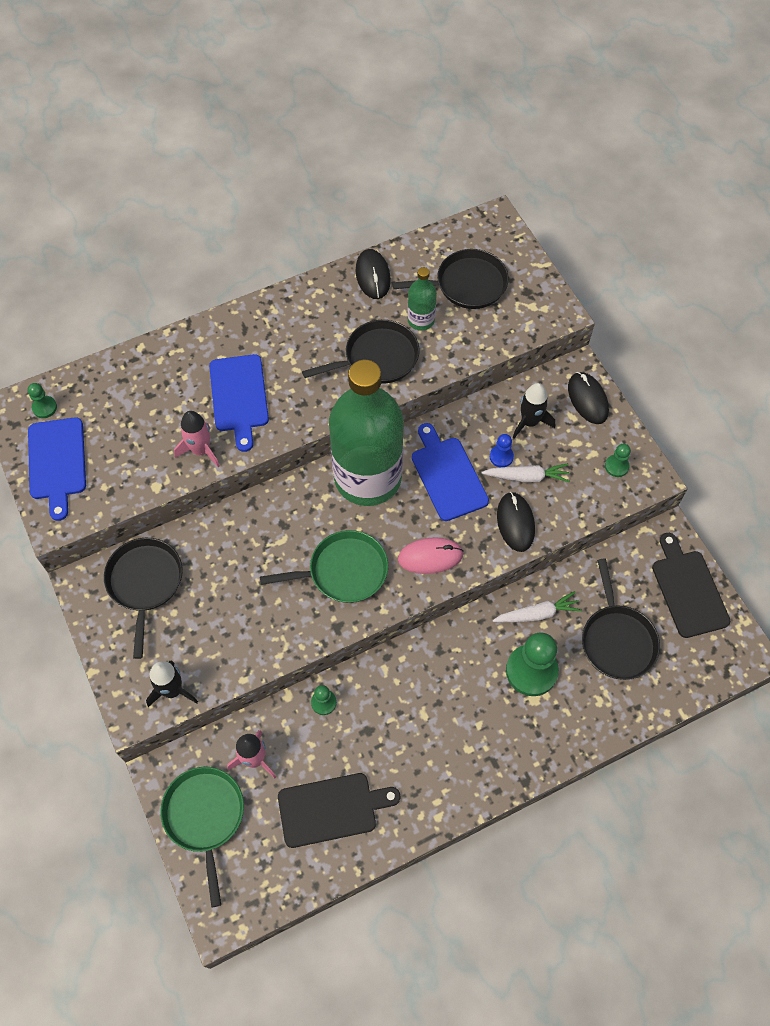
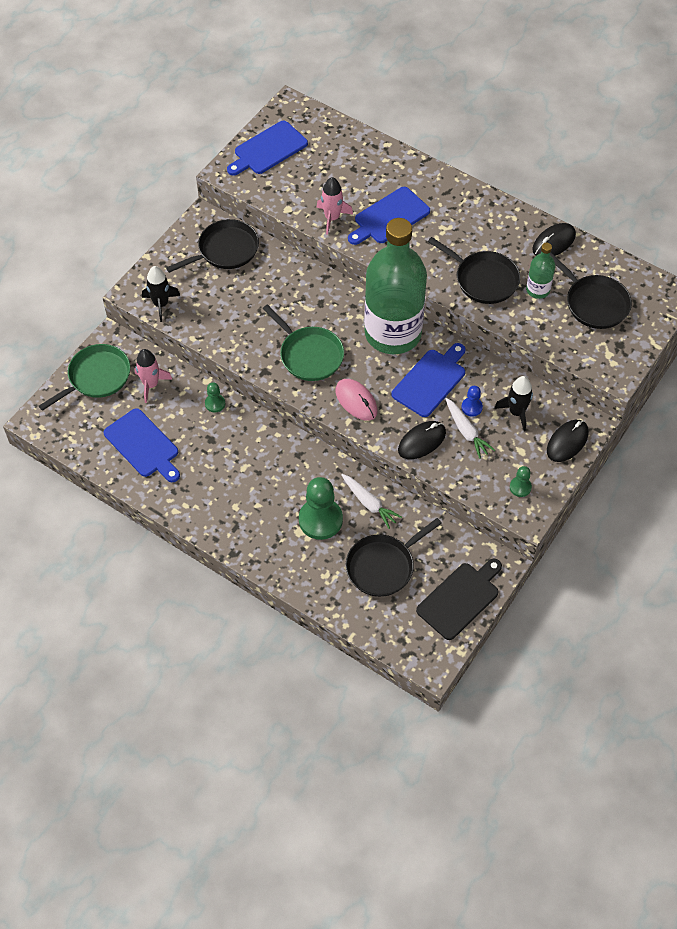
camera: 60 degrees right, 5 degrees down
(44, 407) = (303, 121): green pawn -> none
(331, 809) = (143, 445): black cutting board -> blue cutting board

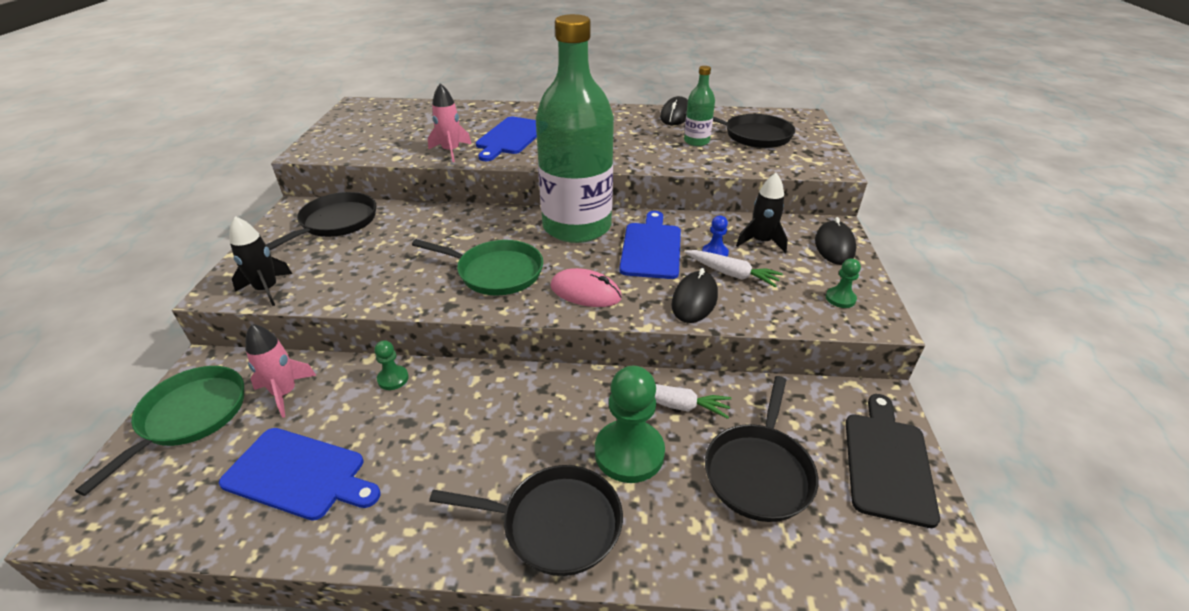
camera: 30 degrees left, 20 degrees down
(268, 149) = (349, 129): blue cutting board -> none
(483, 279) = (641, 148): black pan -> black pan (556, 523)

